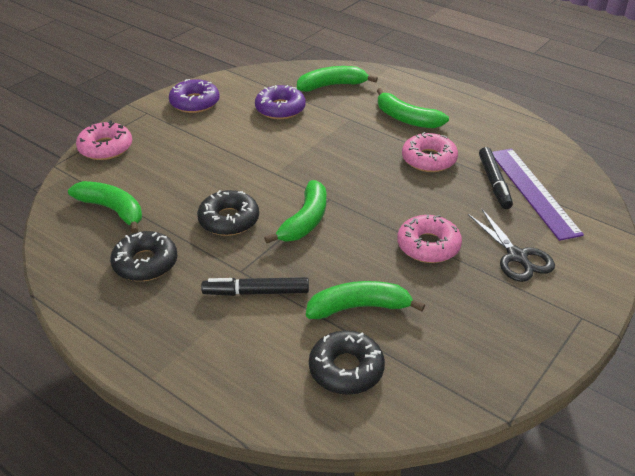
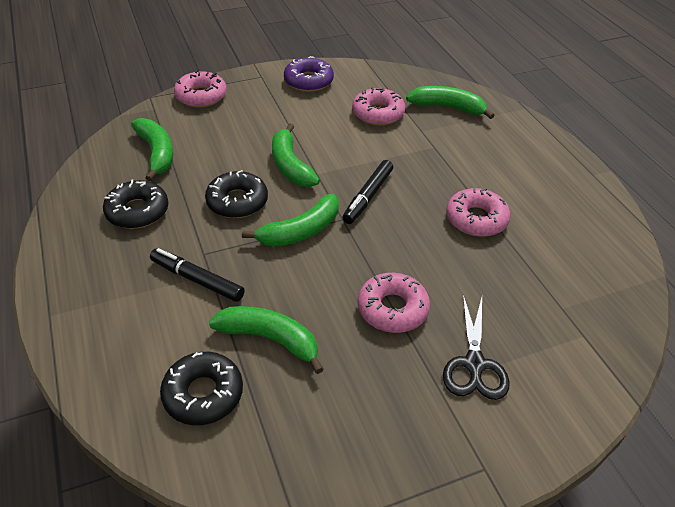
camera: 30 degrees right, 5 degrees up
(280, 109) = (378, 113): purple donut -> pink donut
(406, 118) = (492, 168): green banana -> green banana (290, 165)
(494, 183) = (524, 273): black marker -> black marker (368, 196)
(533, 192) = (560, 301): purple ruler -> none

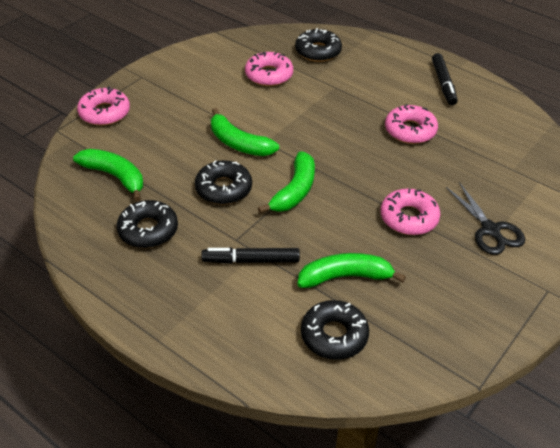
camera: 30 degrees left, 0 degrees up
(308, 81) = (187, 67): purple donut -> none
(368, 196) = (320, 144): black marker -> black marker (443, 83)
(448, 107) = (318, 51): green banana -> black donut

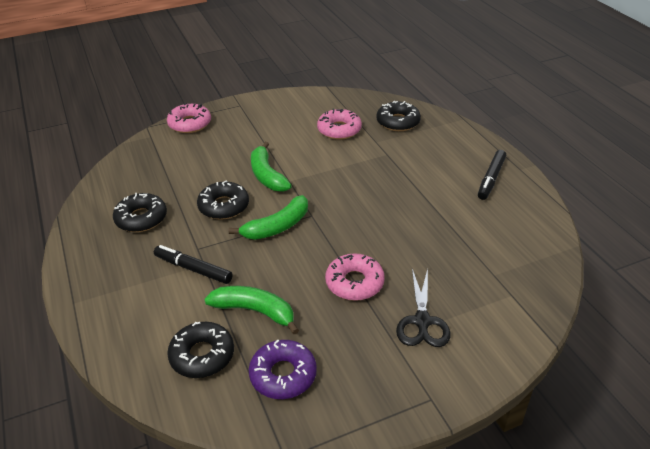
camera: 30 degrees right, 5 degrees down
(115, 176) = (155, 172): green banana -> none
(410, 130) = (422, 209): pink donut -> none
(419, 321) = (283, 375): none -> purple donut

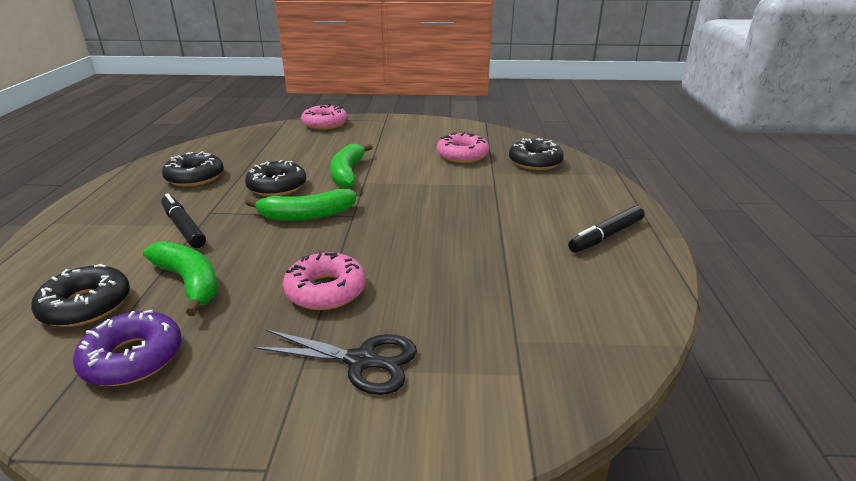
camera: 25 degrees right, 10 degrees down
(422, 321) = (361, 361): black scissors -> black scissors turned 105 degrees counterclockwise

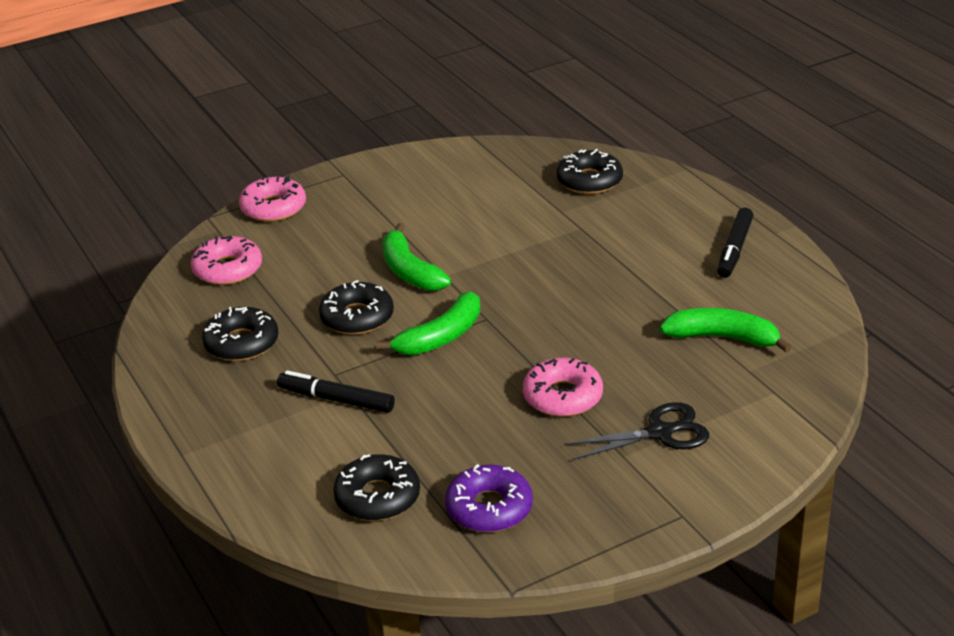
camera: 30 degrees left, 5 degrees up
(189, 282) = (435, 441): green banana -> green banana (723, 338)
(462, 155) = (503, 199): pink donut -> pink donut (227, 269)

